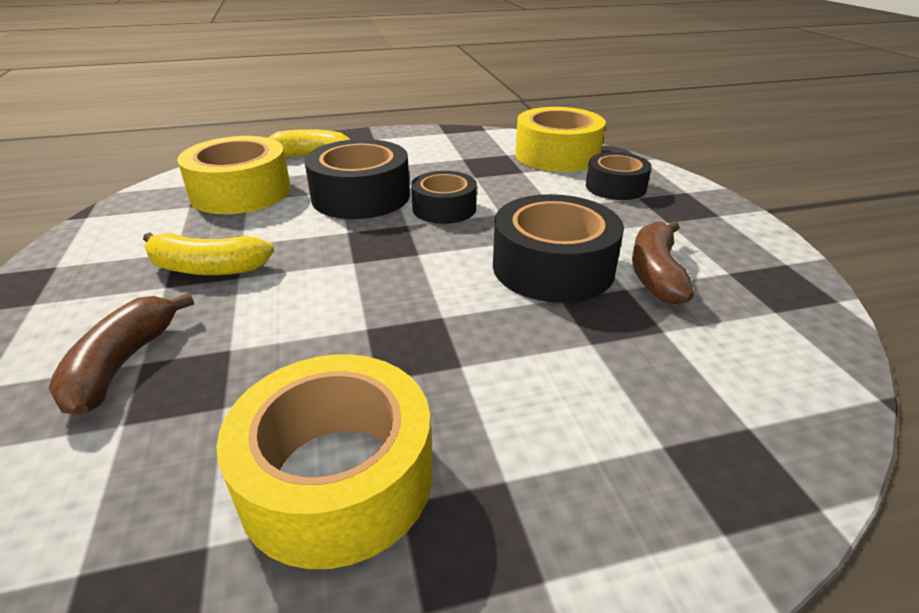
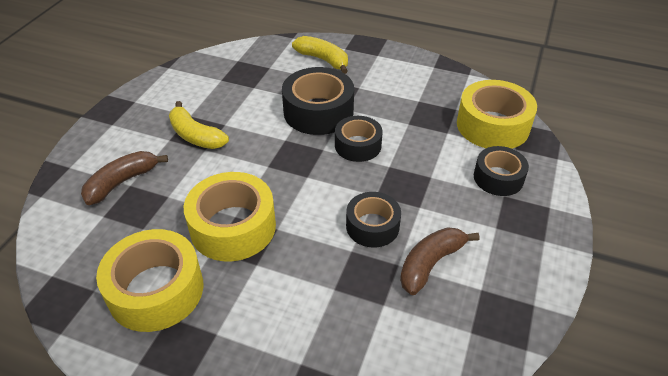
camera: 35 degrees right, 10 degrees up
(241, 192) = (255, 78): yellow tape -> yellow tape (233, 227)
(553, 267) = (372, 226): black tape -> black tape, size x0.63

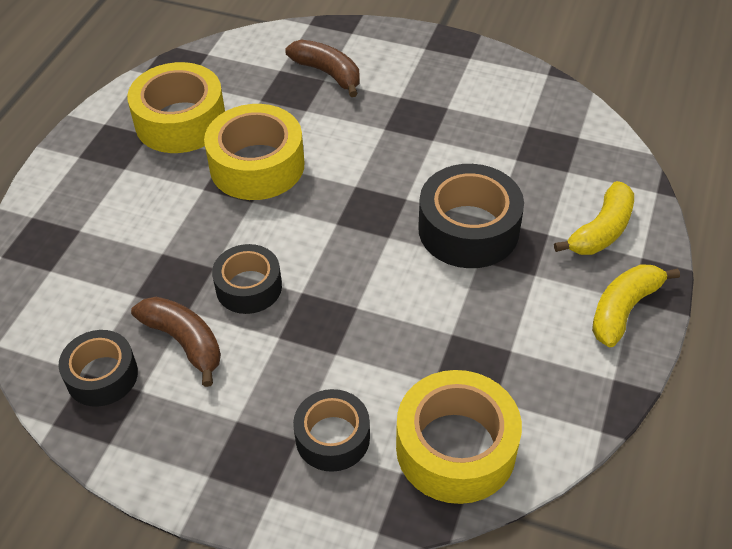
camera: 90 degrees right, 5 degrees up
(195, 136) = (408, 117): yellow banana -> yellow banana (623, 309)
(358, 145) = (398, 273): black tape -> black tape (102, 376)

